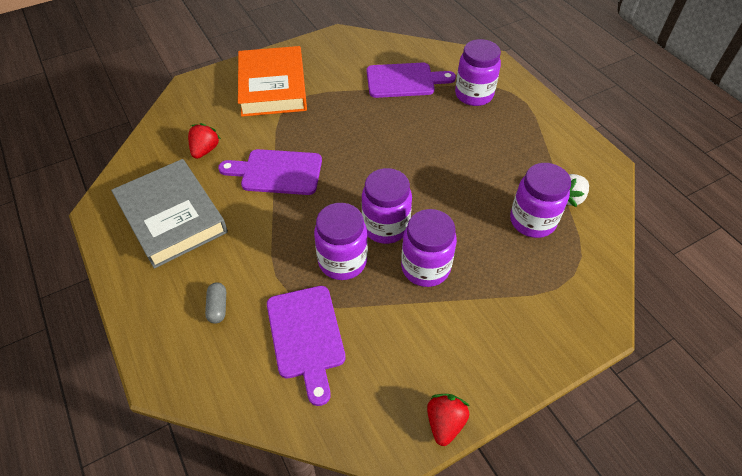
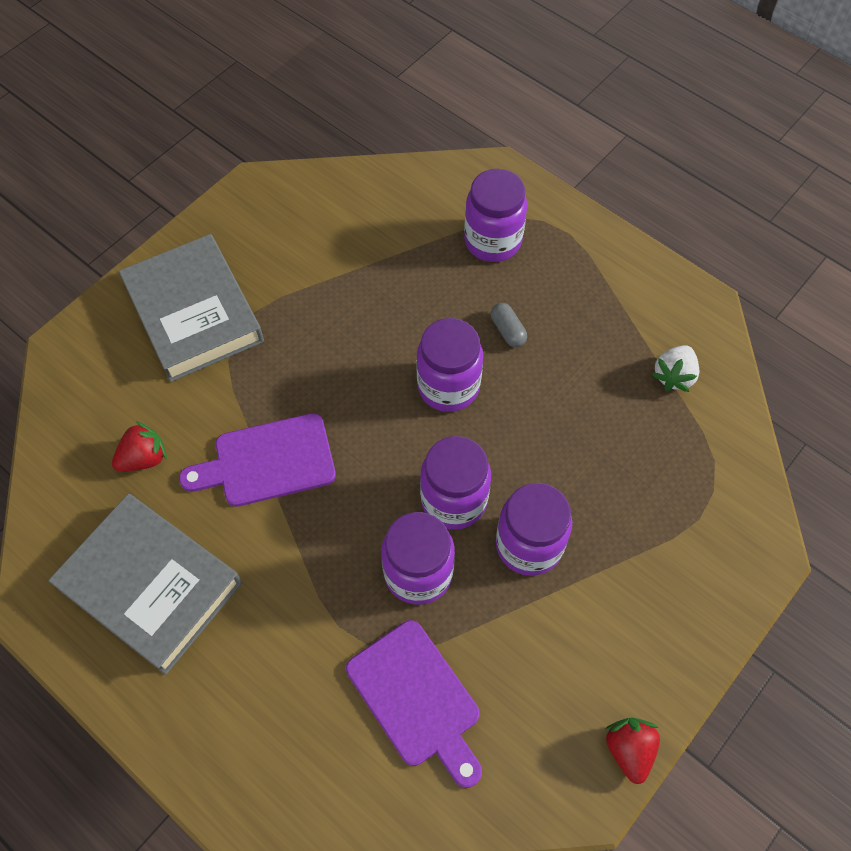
camera: 20 degrees left, 10 degrees up
(205, 150) = (144, 458): red strawberry -> red strawberry turned 60 degrees clockwise
(218, 307) = (282, 700): grey capsule -> grey capsule (508, 330)
(272, 87) = (194, 313): orange book -> grey book
(404, 80) = (385, 244): purple cutting board -> none
(532, 221) = (638, 428): purple jar -> purple jar (448, 386)

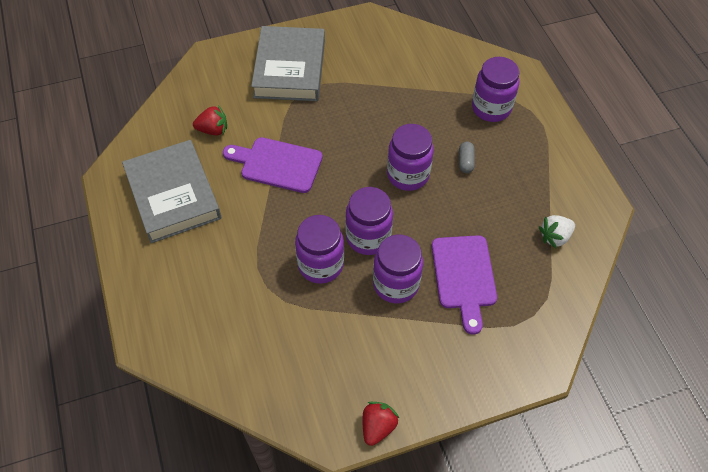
camera: 30 degrees right, 5 degrees down
(417, 698) = (274, 329): purple cutting board -> purple cutting board (464, 276)

